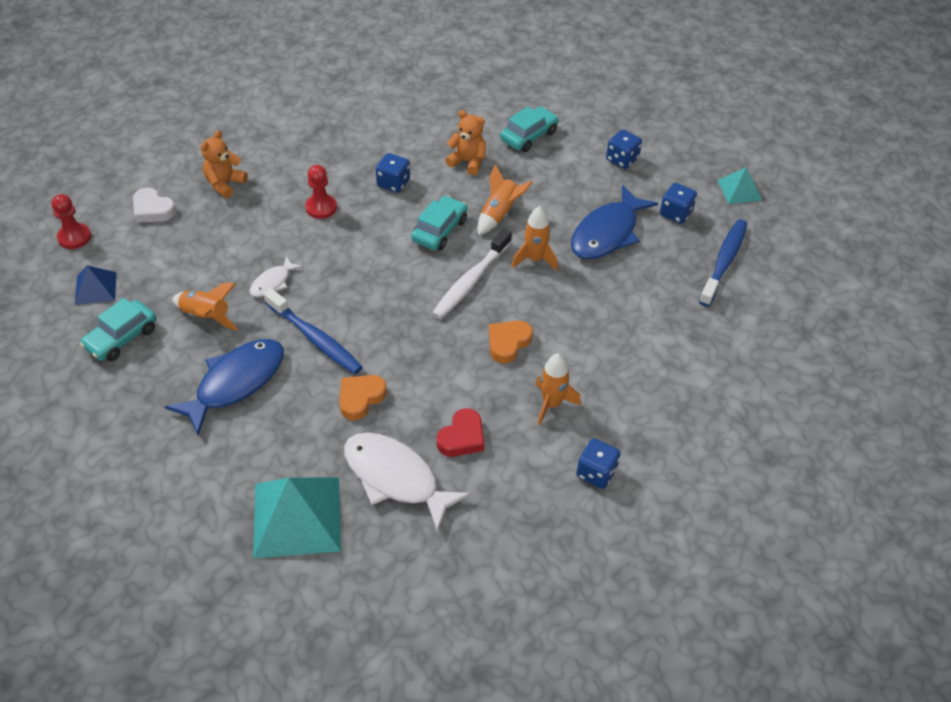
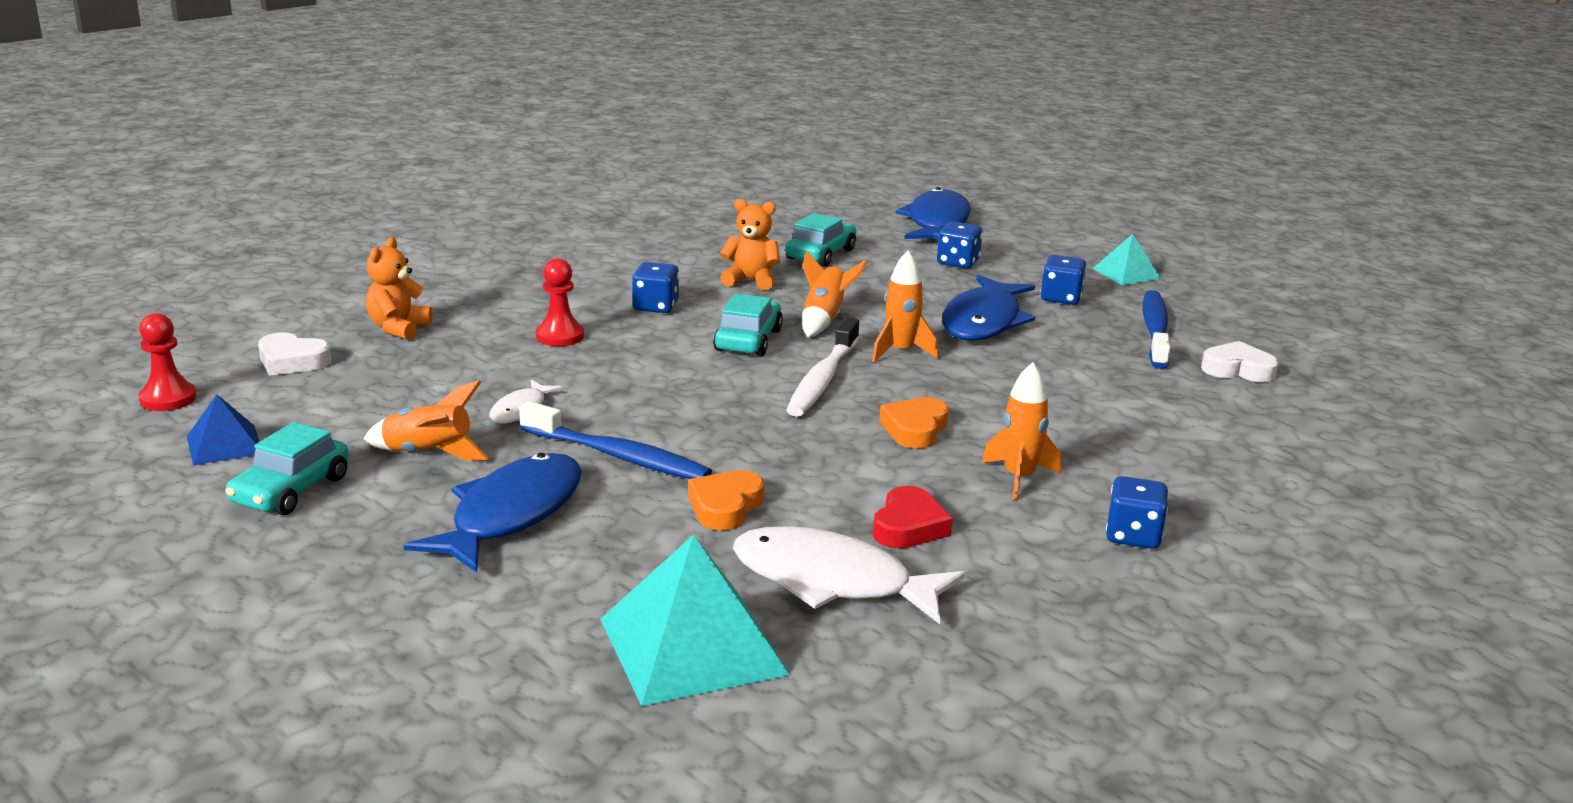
camera: 15 degrees left, 25 degrees down
(630, 107) = (937, 223): none -> blue fish
(759, 315) = (1238, 369): none -> white heart

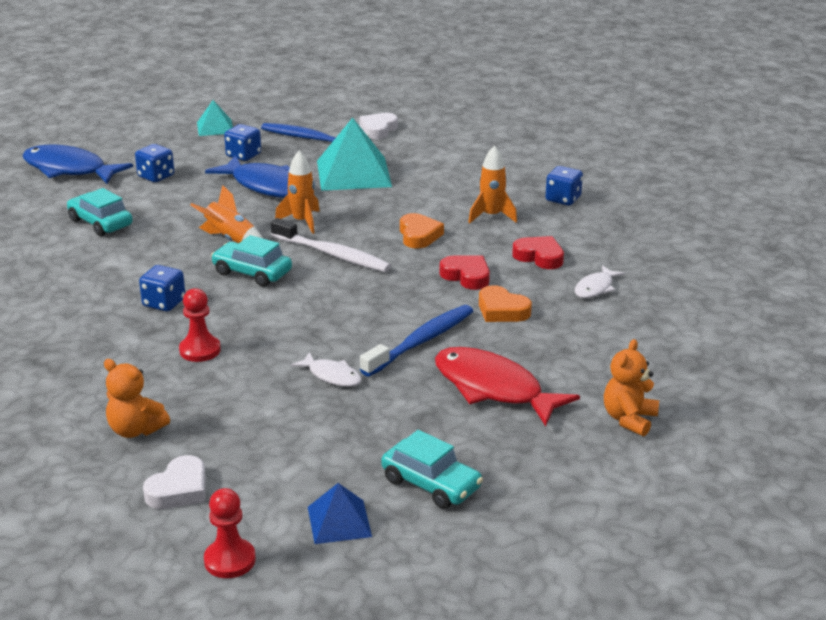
camera: 75 degrees left, 5 degrees up
(428, 453) = (390, 420): orange rocket -> none
(511, 515) = (493, 388): blue fish -> red fish
(692, 646) = (656, 338): turquoise pyramid -> turquoise pyramid (353, 173)
(751, 281) = (137, 258): orange teddy bear -> orange teddy bear (629, 419)
(813, 473) = (466, 276): none -> red heart
(832, 581) = (595, 288): white fish -> white fish, size x0.51
(915, 429) = (419, 235): orange heart -> orange heart turned 135 degrees counterclockwise

